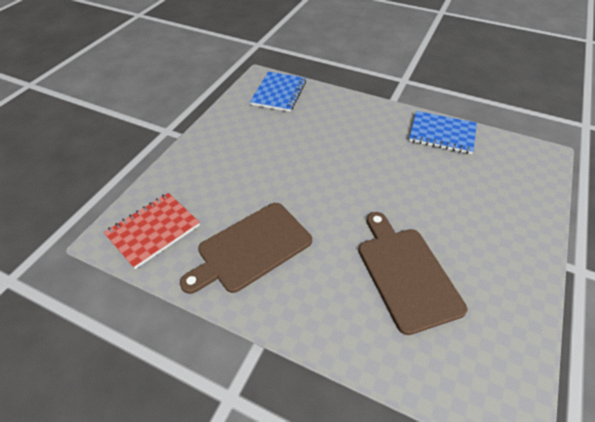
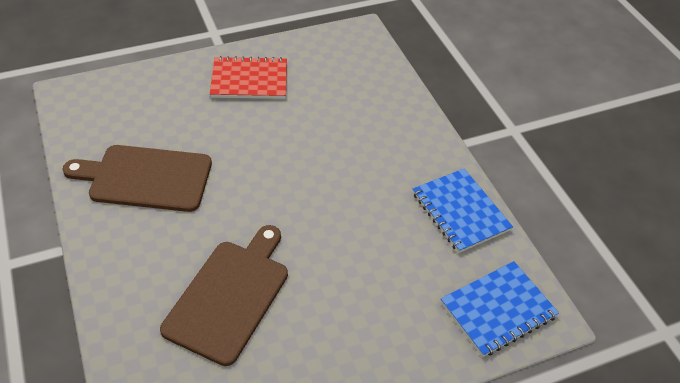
camera: 40 degrees right, 0 degrees up
(153, 230) = (100, 111): red notebook -> red notebook (249, 80)
(279, 93) = (356, 59): blue notebook -> blue notebook (498, 309)

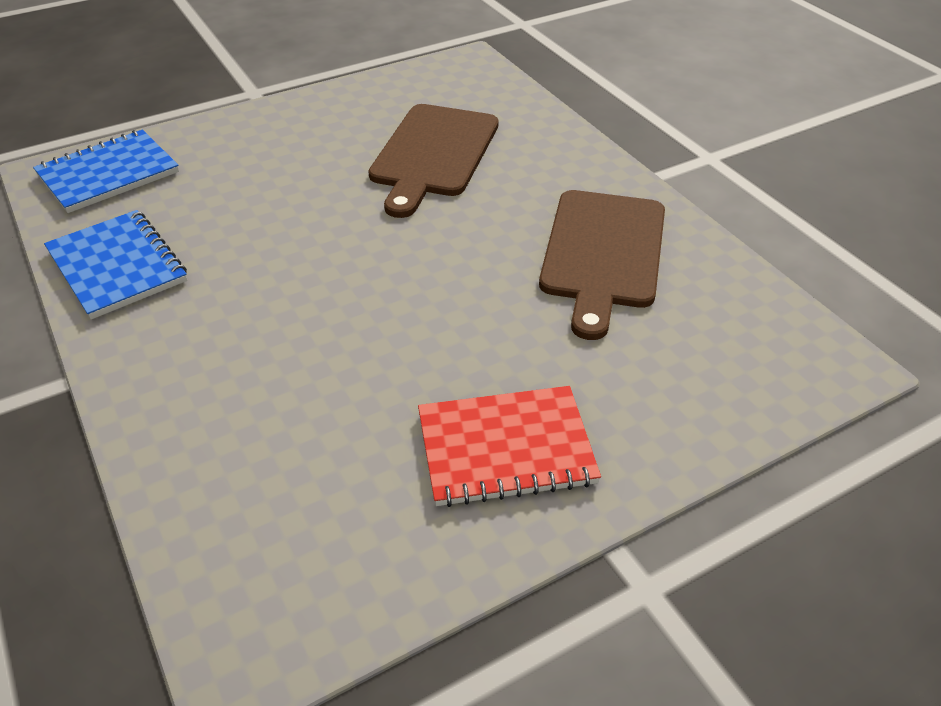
camera: 175 degrees right, 5 degrees down
(146, 178) = (603, 253): brown cutting board -> brown cutting board turned 105 degrees clockwise

